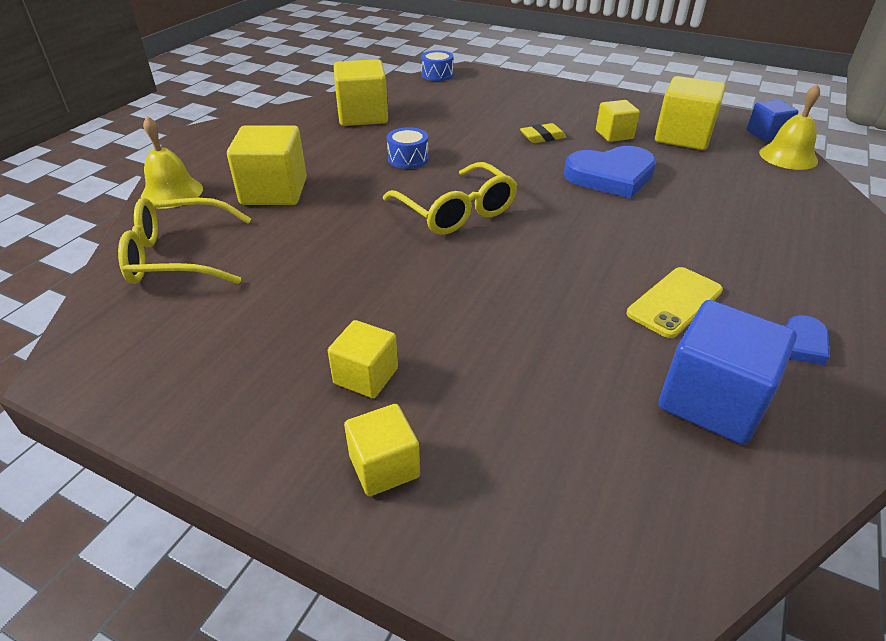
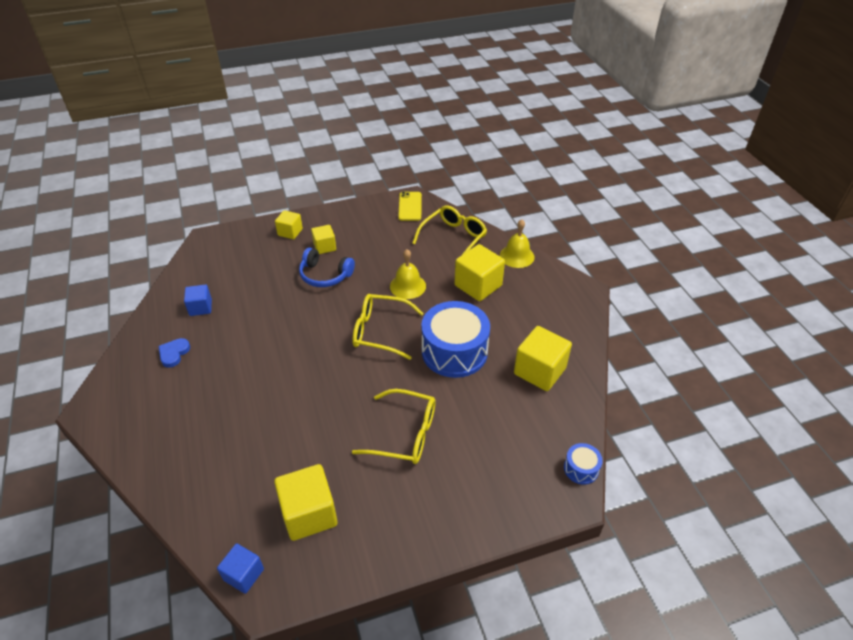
camera: 135 degrees right, 5 degrees up
(408, 159) = (454, 351): blue drum -> blue drum, size x2.22
(432, 321) = (325, 275): none -> blue headphones
(542, 137) = (405, 434): yellow eraser -> yellow glasses
(611, 176) = (326, 420): blue heart -> none
(614, 135) = (361, 476): yellow cube -> none
(675, 302) = (235, 343): yellow phone -> yellow phone (410, 206)
(712, 400) = (200, 308): blue cube -> blue cube, size x0.59
(788, 156) = (215, 543): yellow bell -> yellow bell (408, 286)

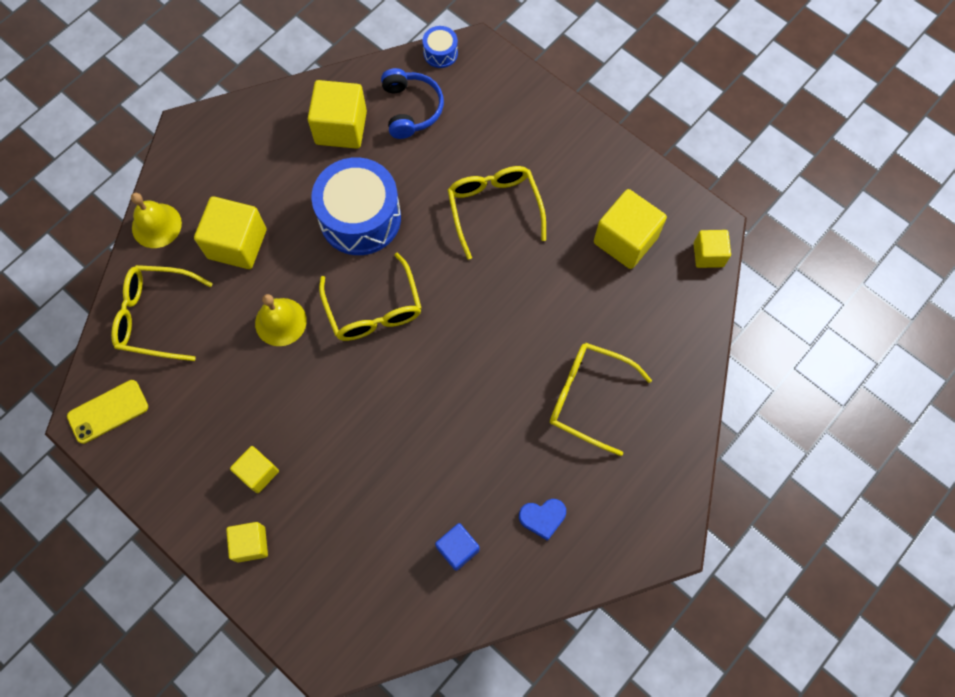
camera: 120 degrees left, 25 degrees up
(217, 417) = (588, 398): none -> yellow glasses
(243, 574) = (708, 255): blue cube -> yellow cube
(325, 275) = (314, 434): blue headphones -> blue headphones (411, 109)

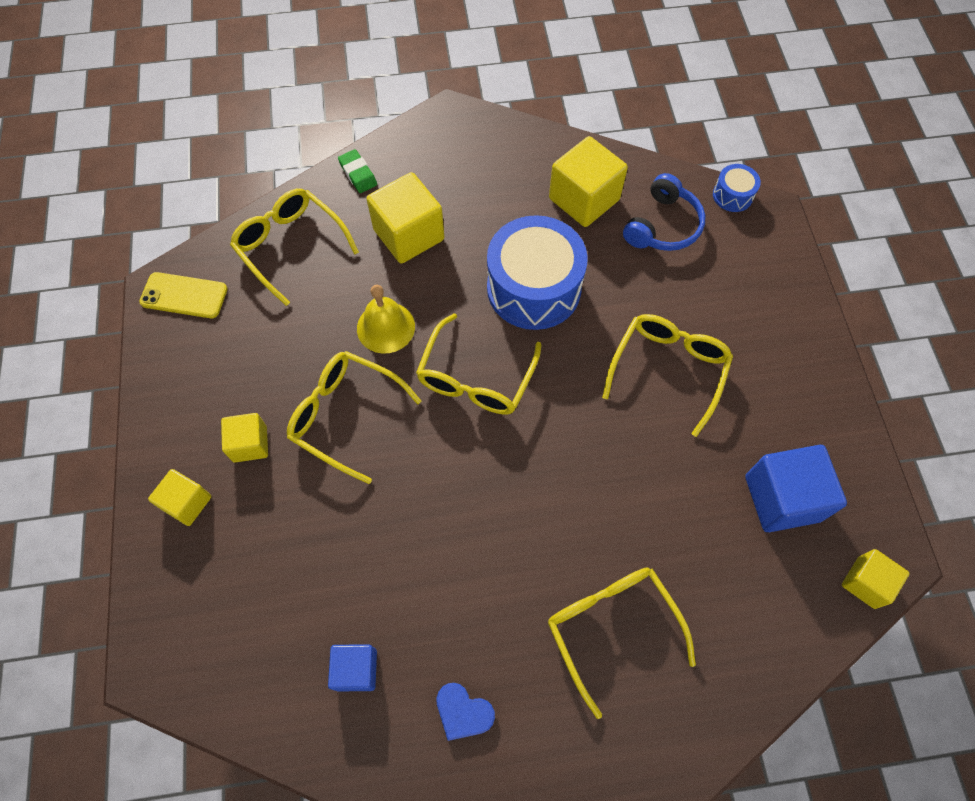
camera: 40 degrees right, 5 degrees down
(156, 225) = (358, 174): yellow bell -> green eraser
(307, 402) = (345, 416): none -> yellow glasses
(625, 240) = (782, 498): yellow cube -> blue cube

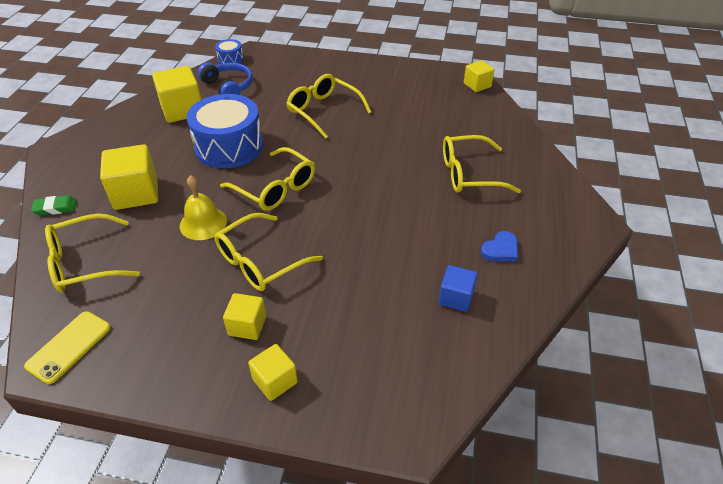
camera: 70 degrees left, 20 degrees down
(782, 498) = (421, 96): blue cube -> none

